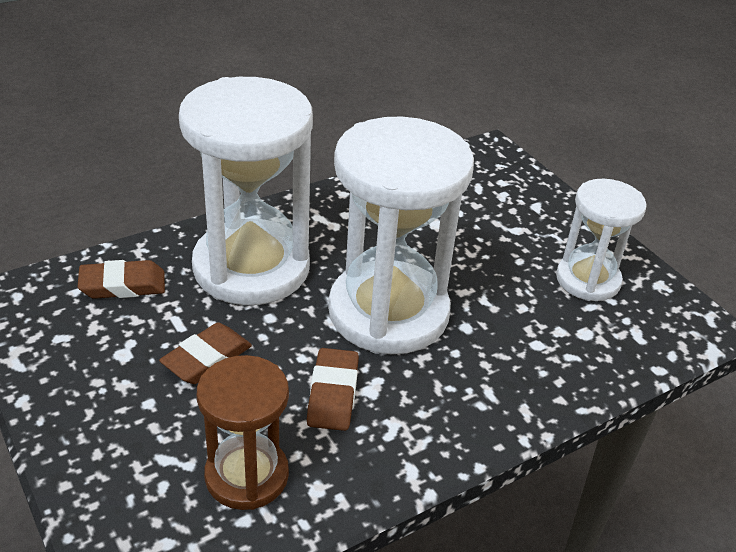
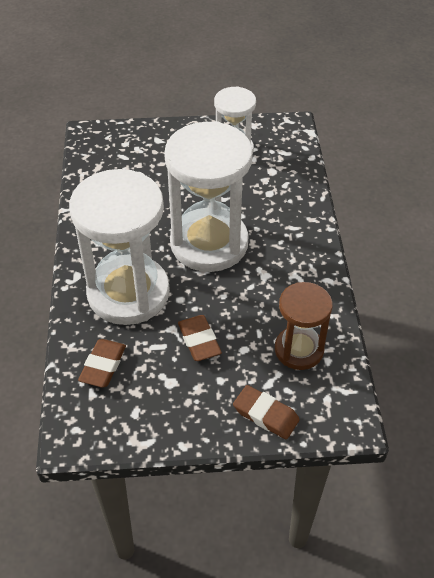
camera: 60 degrees left, 10 degrees up
(333, 394) = (259, 292): brown eraser -> brown eraser (266, 415)

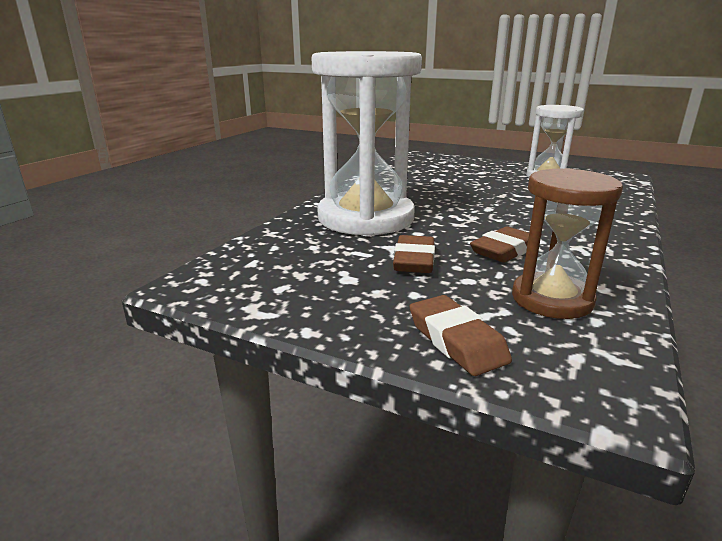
camera: 30 degrees right, 25 degrees down
(103, 366) = (287, 249): brown eraser -> brown eraser (504, 251)
(209, 243) = (481, 211): white hourglass -> none

